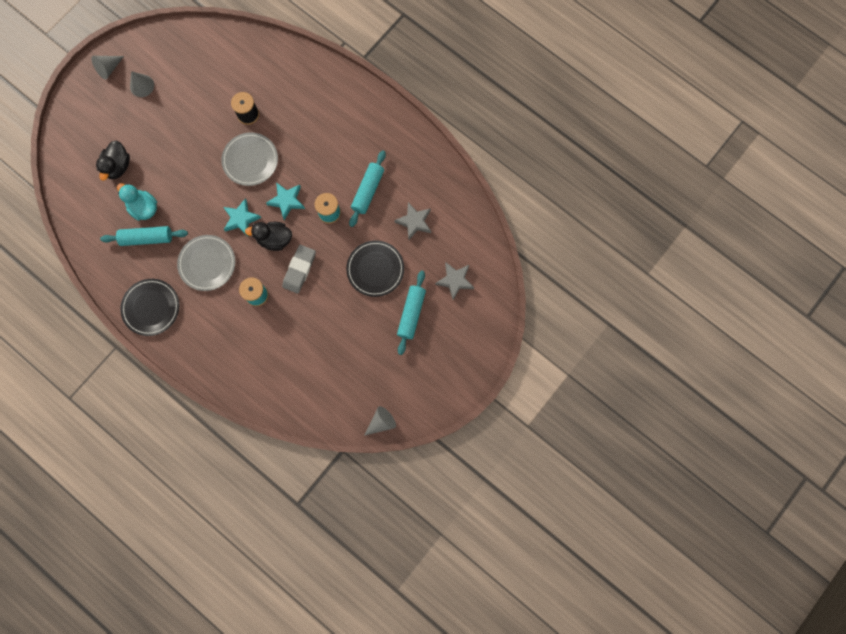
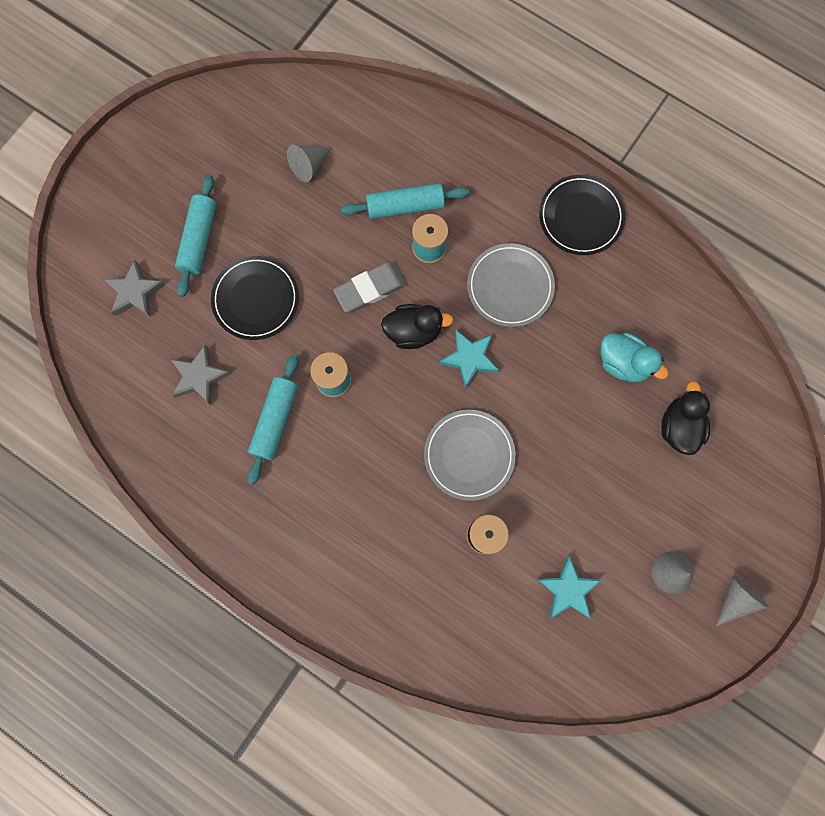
camera: 175 degrees right, 0 degrees up
(147, 238) = (608, 317): turquoise rolling pin -> turquoise rolling pin (405, 206)
(287, 201) = (402, 393): turquoise star -> turquoise star (568, 589)
(299, 270) = (370, 289): grey eraser -> grey eraser turned 45 degrees clockwise
(381, 422) = (235, 94): grey cone -> grey cone (309, 166)

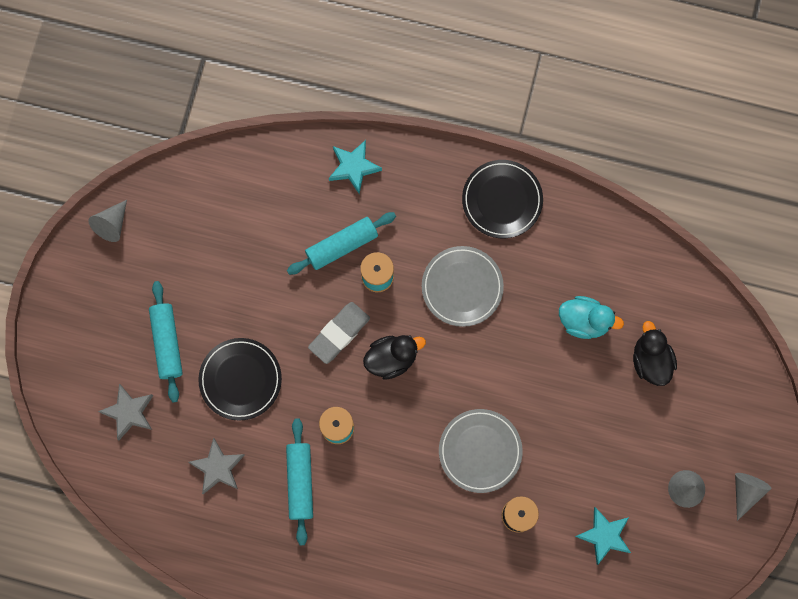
camera: 20 degrees left, 0 degrees up
(309, 166) = (241, 238): grey cone -> grey cone (112, 224)
(469, 359) = (450, 365): turquoise star -> turquoise star (353, 167)

